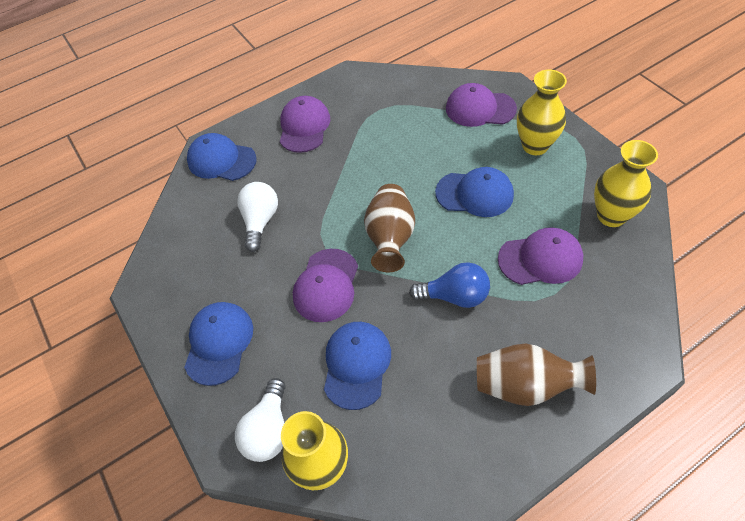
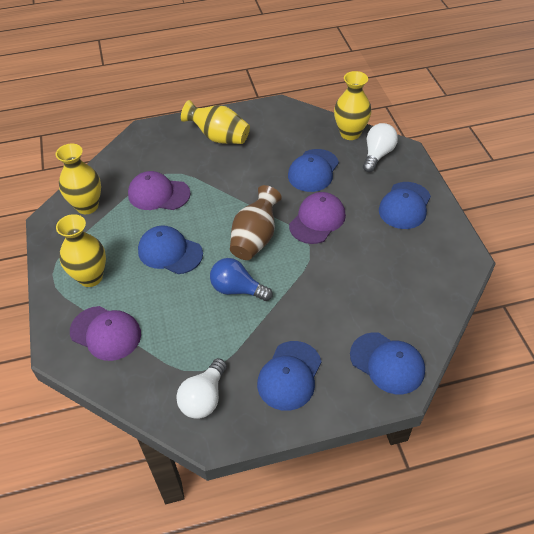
camera: 165 degrees left, 5 degrees down
(260, 221) = (358, 284): white light bulb -> white light bulb (204, 398)
(304, 127) = (289, 375): purple cap -> blue cap
(454, 296) = (230, 189): blue light bulb -> blue light bulb (237, 289)
(525, 385) = (219, 137): brown vase -> yellow vase

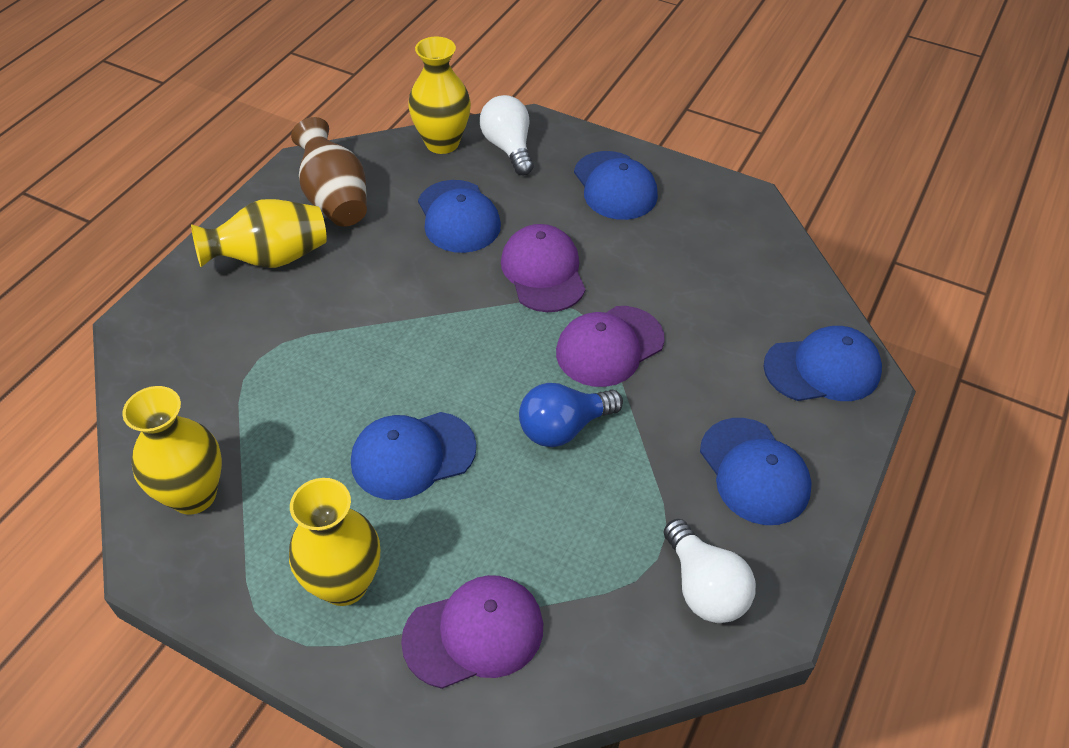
camera: 50 degrees left, 0 degrees up
(158, 194) = (287, 394): purple cap -> purple cap (609, 346)
(255, 238) = (500, 350): brown vase -> brown vase (335, 199)

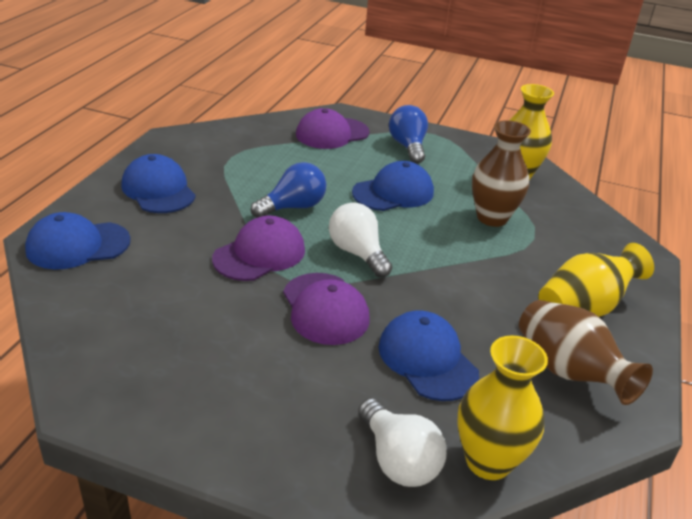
camera: 170 degrees right, 15 degrees down
(293, 397) = (492, 218): none -> brown vase
(344, 584) = (408, 147): yellow vase -> blue light bulb
(615, 186) = (252, 410): blue cap -> none
(704, 587) = (204, 147): white light bulb -> white light bulb (357, 253)

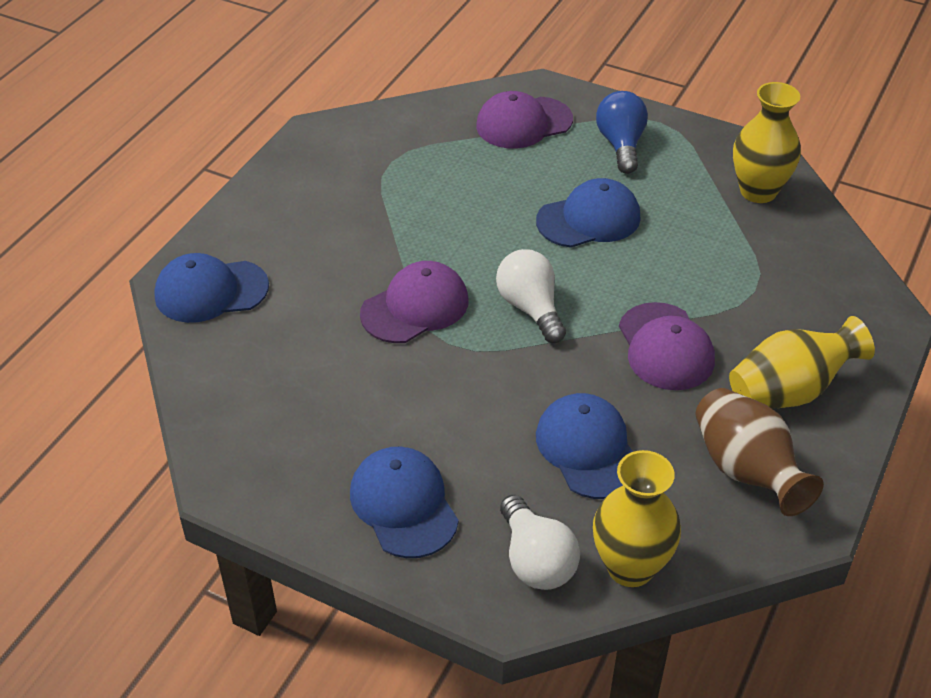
camera: 10 degrees right, 10 degrees up
(158, 190) = (301, 213): blue cap -> blue cap (403, 505)
(293, 207) = (461, 240): blue light bulb -> none
(325, 309) = (482, 382): purple cap -> purple cap (665, 347)
(492, 218) = (707, 259): brown vase -> none

